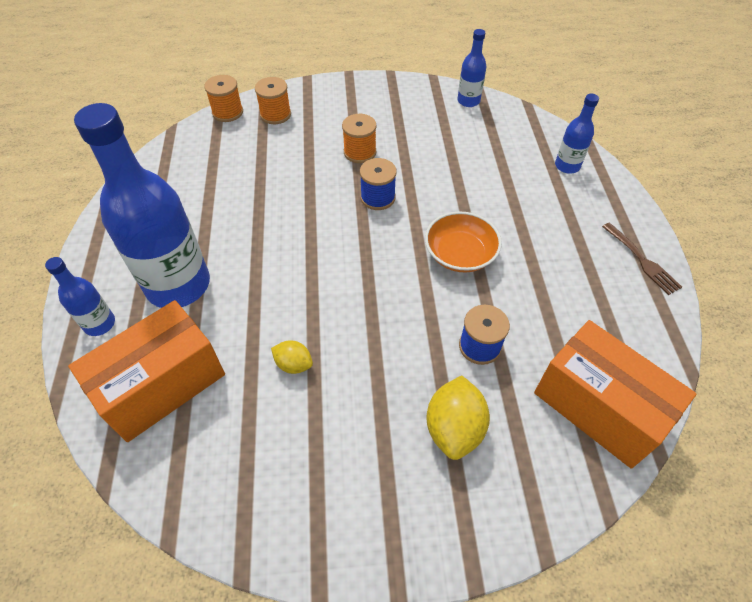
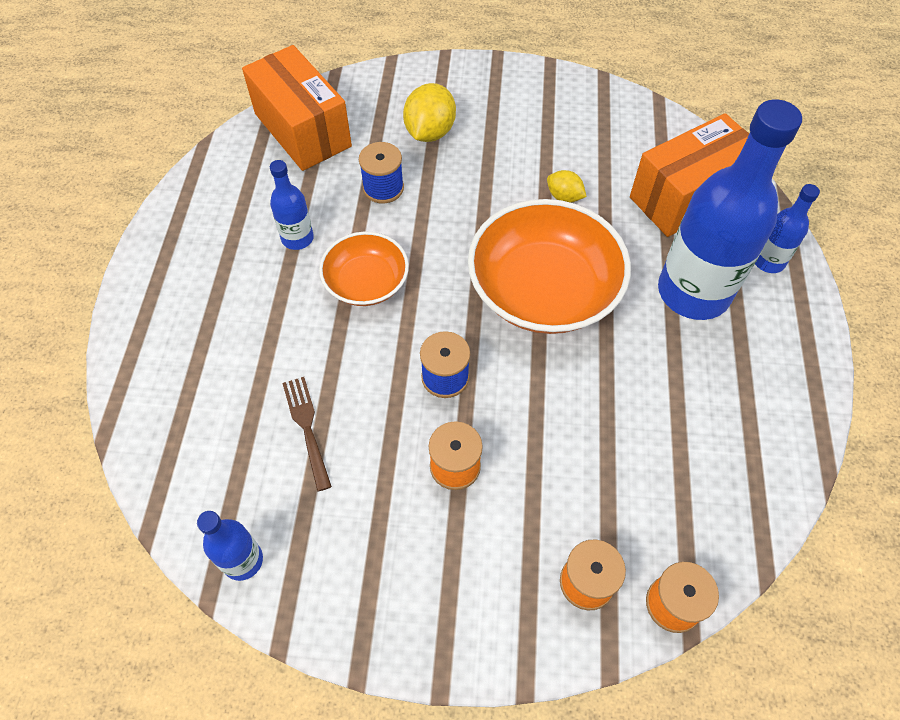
camera: 170 degrees left, 5 degrees up
(309, 269) = (543, 290): none -> orange bowl
(567, 166) = (165, 390): blue bottle -> blue bottle (297, 238)
(642, 260) = (168, 246): brown fork -> brown fork (307, 427)

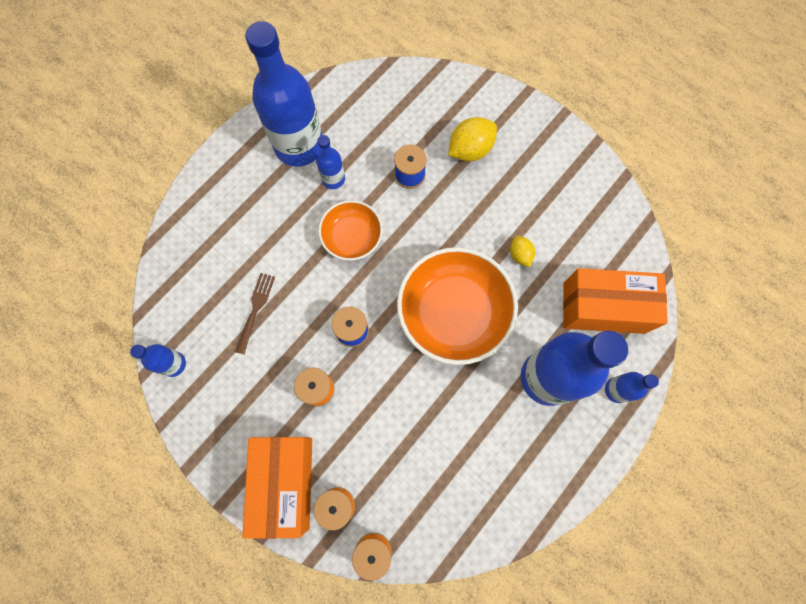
camera: 35 degrees right, 15 degrees up
(229, 228) = (299, 146): none -> blue bottle
(302, 130) = (390, 98): orange box -> orange box (285, 483)

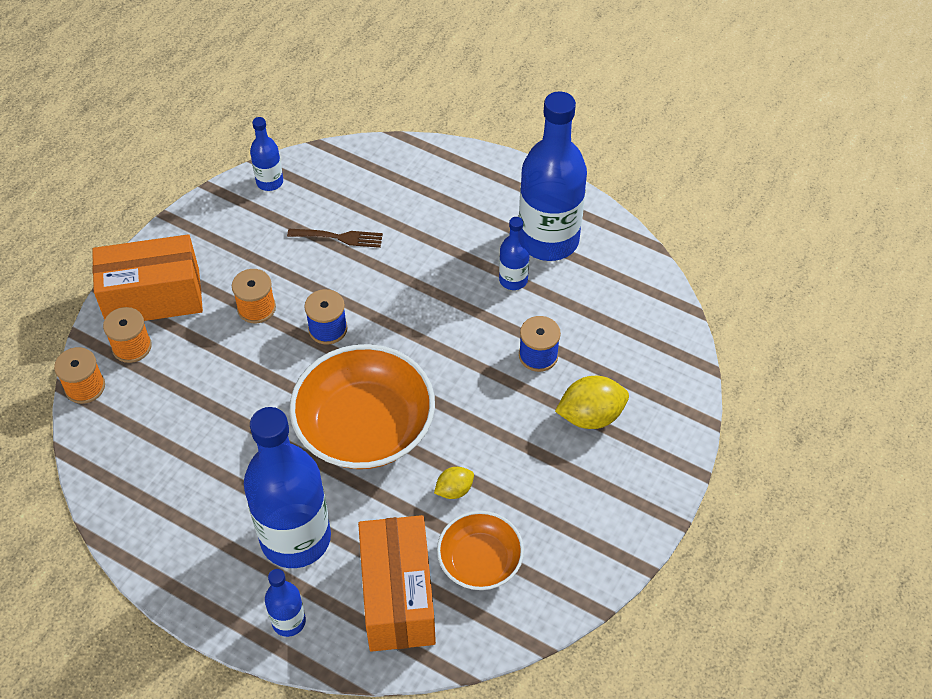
camera: 80 degrees right, 20 degrees down
(352, 237) = (443, 310): orange bowl -> orange bowl (480, 561)
(470, 149) = (590, 416): yellow lemon -> yellow lemon turned 60 degrees counterclockwise

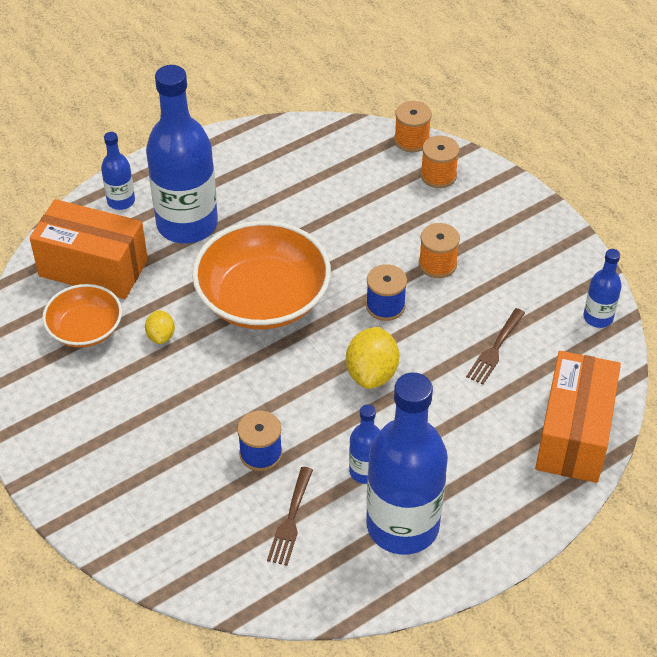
camera: 115 degrees right, 5 degrees down
(153, 297) = (487, 200): orange box -> orange box (573, 434)
(587, 310) = (290, 520): none -> brown fork
(590, 416) = (167, 466): yellow lemon -> yellow lemon (372, 373)

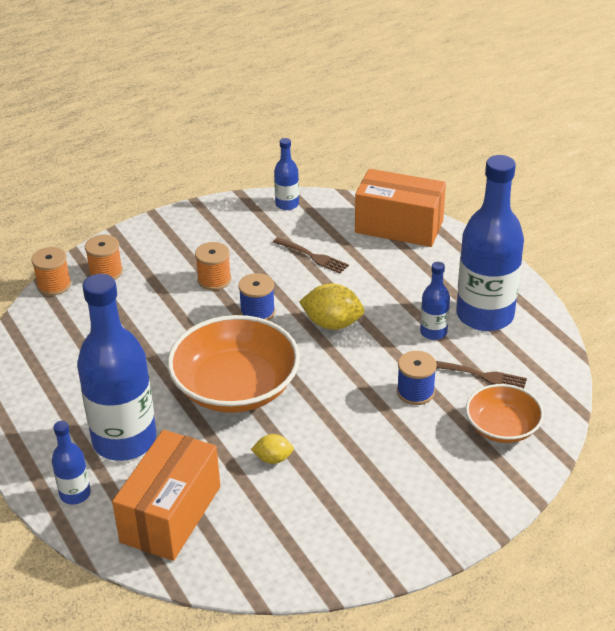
camera: 85 degrees left, 10 degrees down
(85, 329) = (256, 517): orange bowl -> orange bowl (502, 427)

